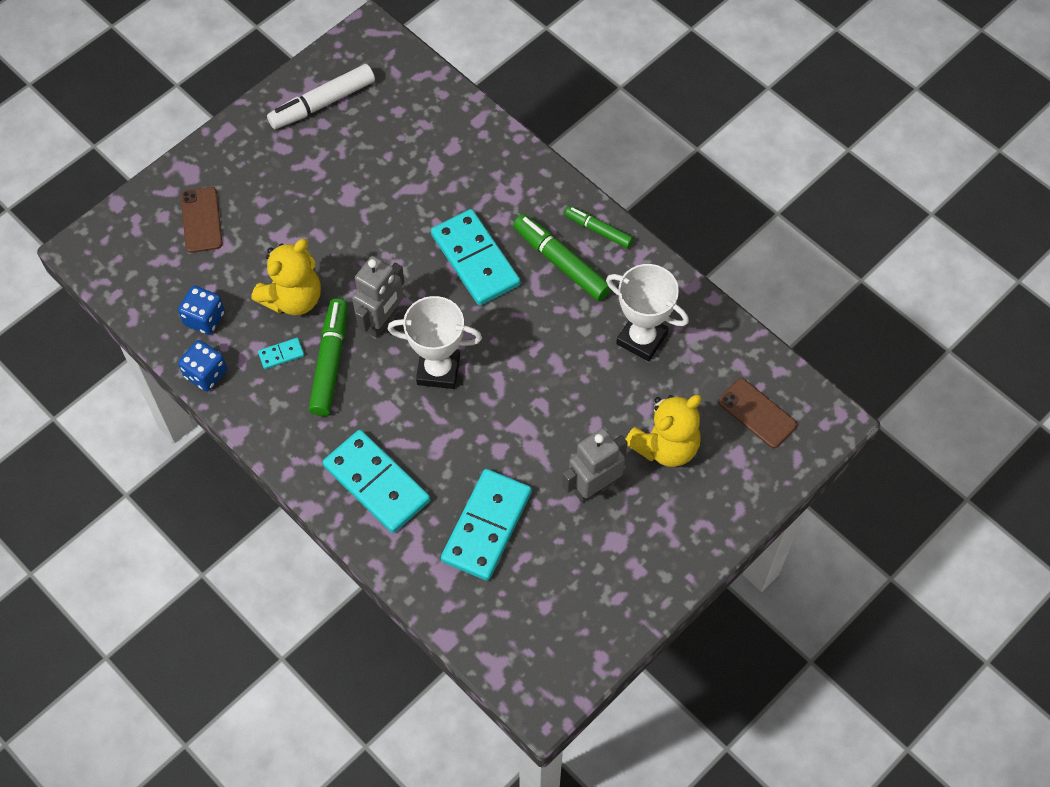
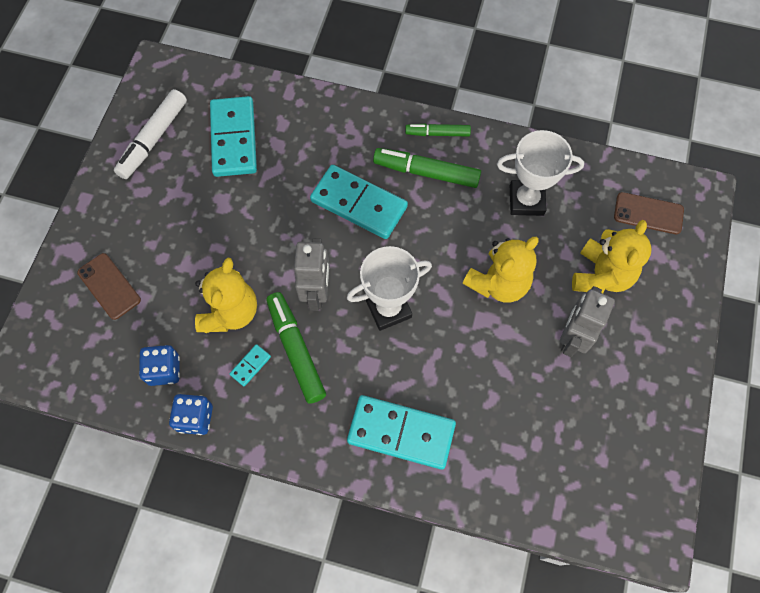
camera: 30 degrees left, 5 degrees up
(487, 526) = (513, 418): turquoise domino -> turquoise domino (234, 139)
(558, 401) = (498, 283): none -> yellow teddy bear

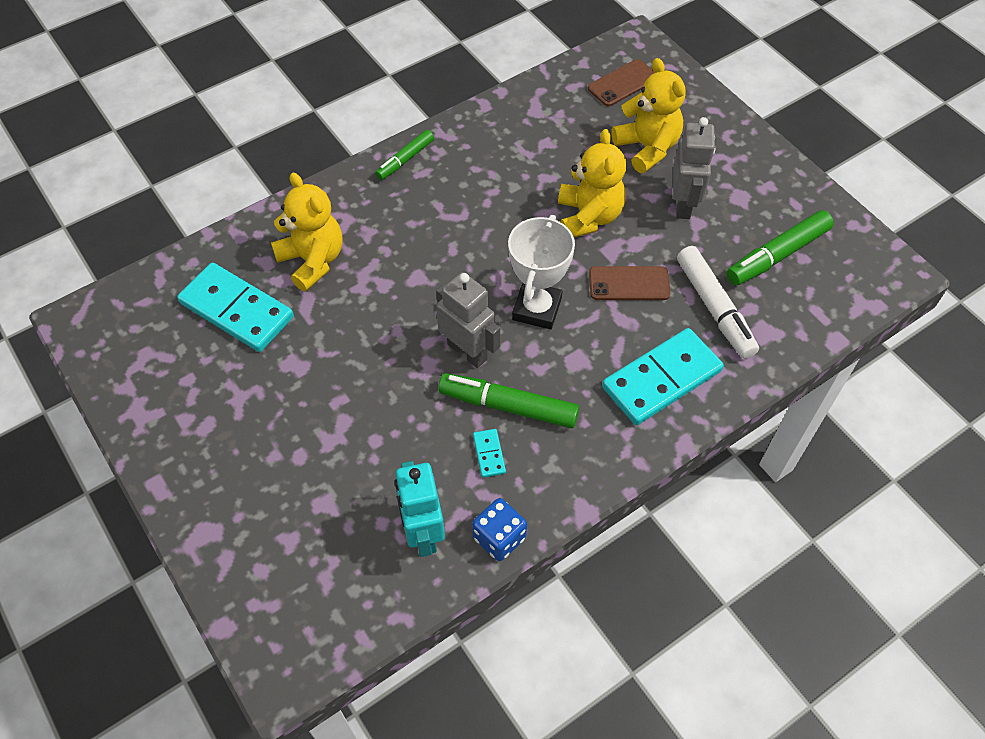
camera: 50 degrees left, 10 degrees down
(109, 286) = (281, 525): brown phone -> brown phone (629, 284)
(154, 139) = (158, 377): white marker -> white marker (714, 308)
(164, 370) = (423, 533): blue dice -> turquoise robot
(230, 312) = (417, 435): yellow teddy bear -> yellow teddy bear (312, 261)
(358, 204) = (412, 261): turquoise domino -> none
(426, 172) = (434, 193): green marker -> green marker (777, 255)
(526, 200) = (532, 147): white trophy -> none
(572, 338) = (683, 204): grey robot -> grey robot turned 150 degrees counterclockwise

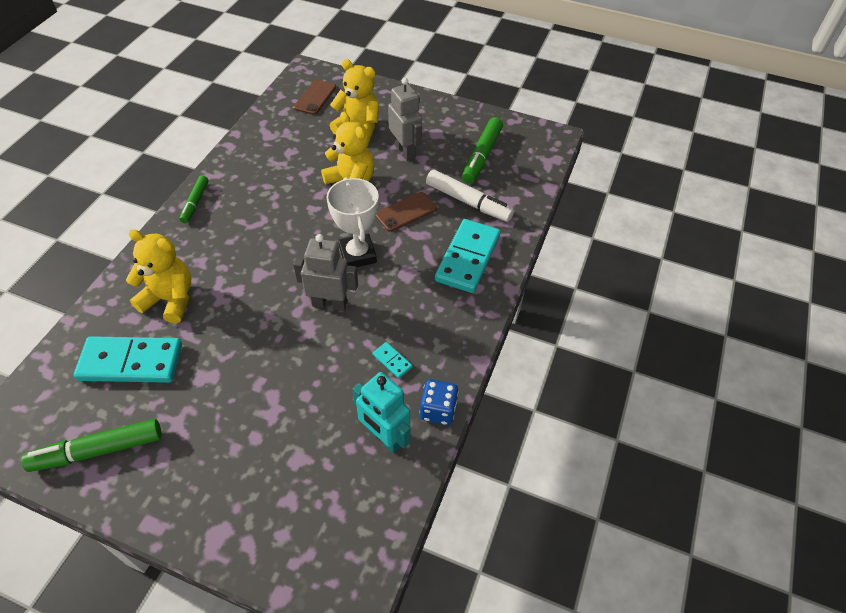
camera: 35 degrees left, 5 degrees down
(508, 406) = (383, 324): green marker -> green marker (98, 450)

